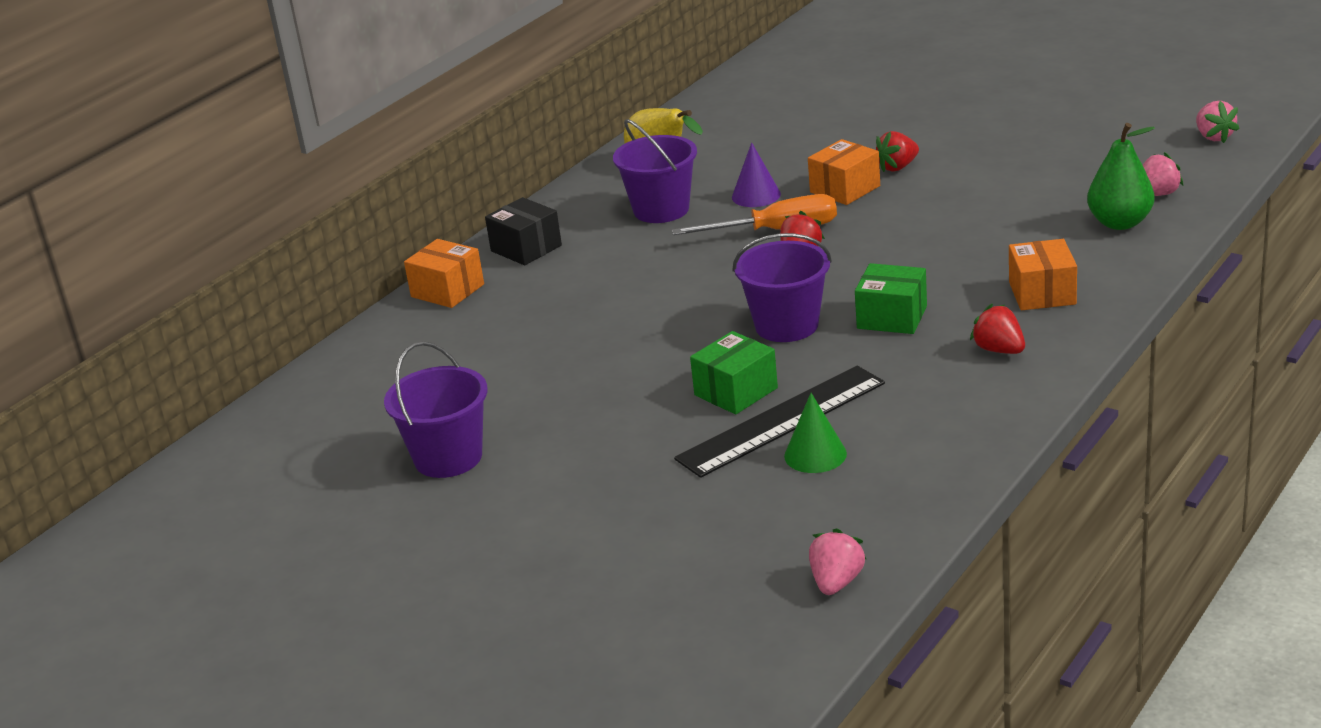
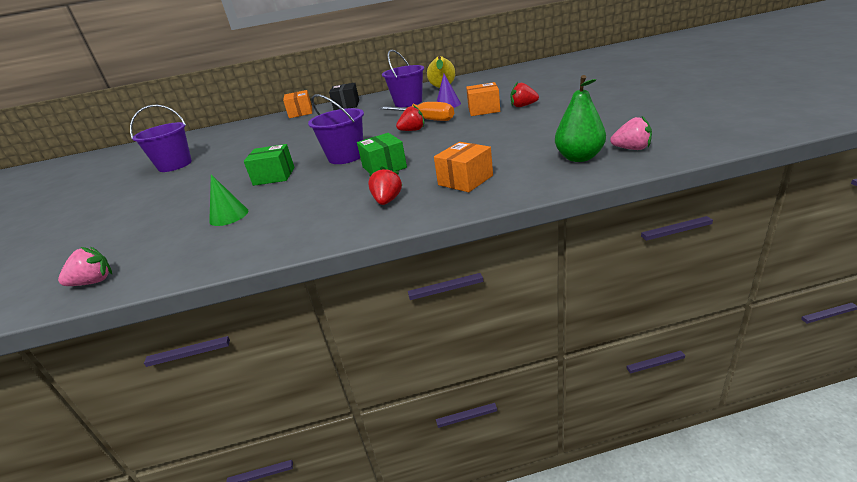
camera: 45 degrees right, 0 degrees up
(782, 421) = (256, 195): black ruler -> none
(1213, 137) = (733, 127): pink strawberry -> none

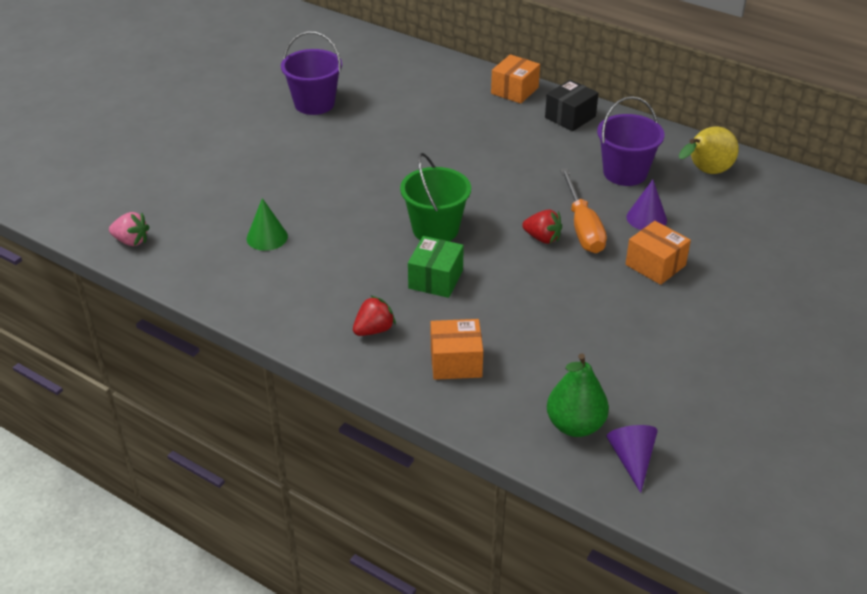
camera: 40 degrees right, 10 degrees up
(274, 176) = (353, 206): green box -> none
(346, 156) = (435, 229): purple bucket -> green bucket
(523, 106) = (697, 297): red strawberry -> none
(632, 149) = (632, 459): pink strawberry -> purple cone

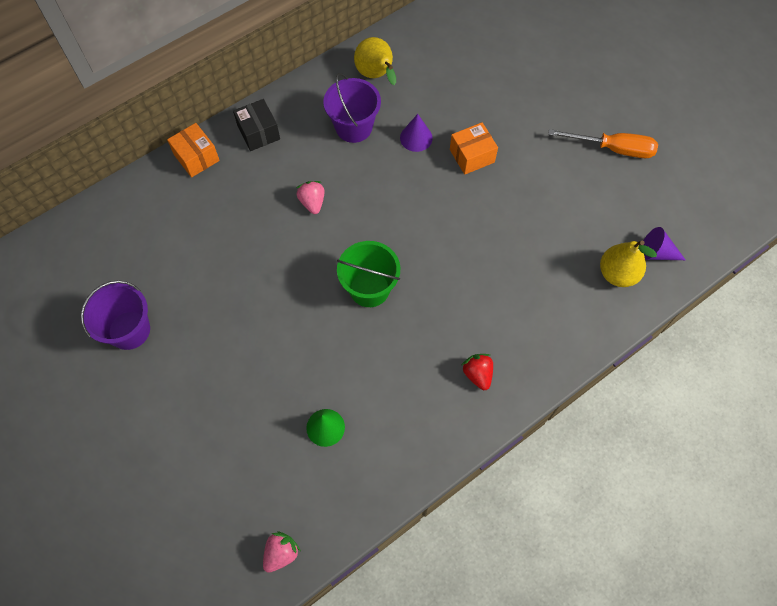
camera: 70 degrees left, 25 degrees up
(435, 279) = (433, 310): green box -> none
(456, 362) = (532, 327): orange box -> none
(513, 169) = (312, 202): none -> pink strawberry
(542, 238) = (412, 216): red strawberry -> none
(575, 425) = (617, 274): green pear -> yellow pear
(582, 227) = (410, 184): orange screwdriver -> orange screwdriver (613, 149)

